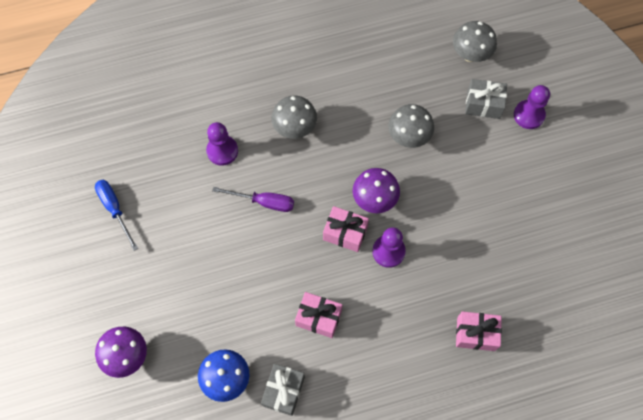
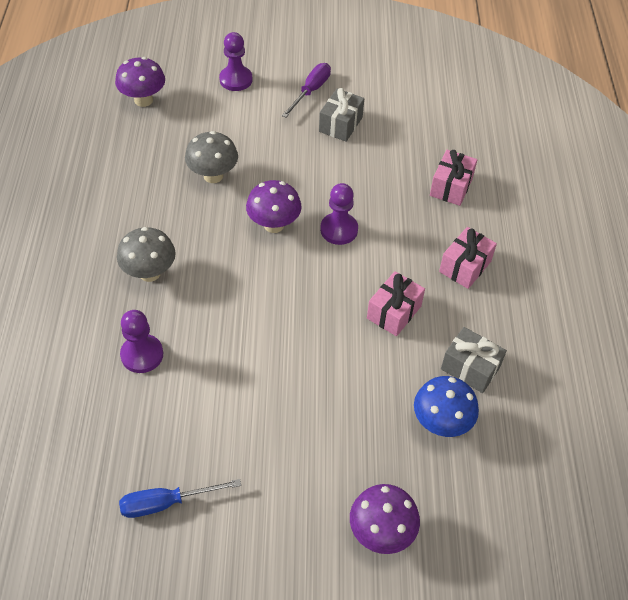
camera: 75 degrees left, 15 degrees down
(264, 202) = (231, 328): purple screwdriver -> purple screwdriver (311, 91)
(345, 233) = (302, 261): pink gift -> pink gift (465, 266)
(470, 55) = (143, 100): grey mushroom -> purple mushroom
(483, 104) = (206, 108): grey gift -> grey gift (340, 124)

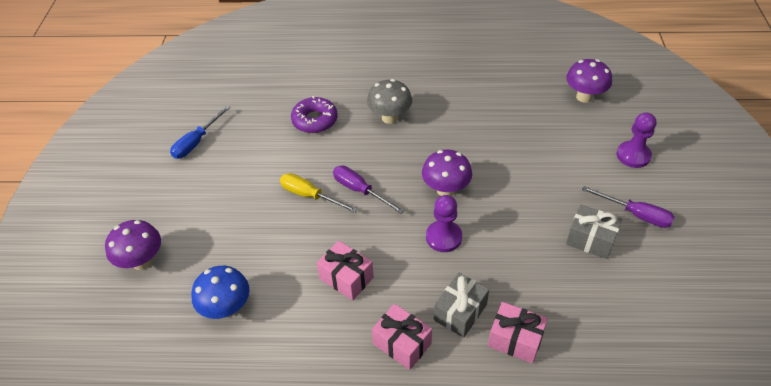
camera: 95 degrees right, 5 degrees down
(142, 355) = (315, 120): purple pawn -> purple donut
(166, 503) = (196, 142): blue screwdriver -> blue screwdriver turned 135 degrees counterclockwise
(213, 176) = (499, 147): grey mushroom -> none
(271, 302) = (360, 190): none -> purple screwdriver
(277, 352) = (310, 195): none -> yellow screwdriver
(470, 368) = (279, 337): grey gift -> grey gift (460, 312)

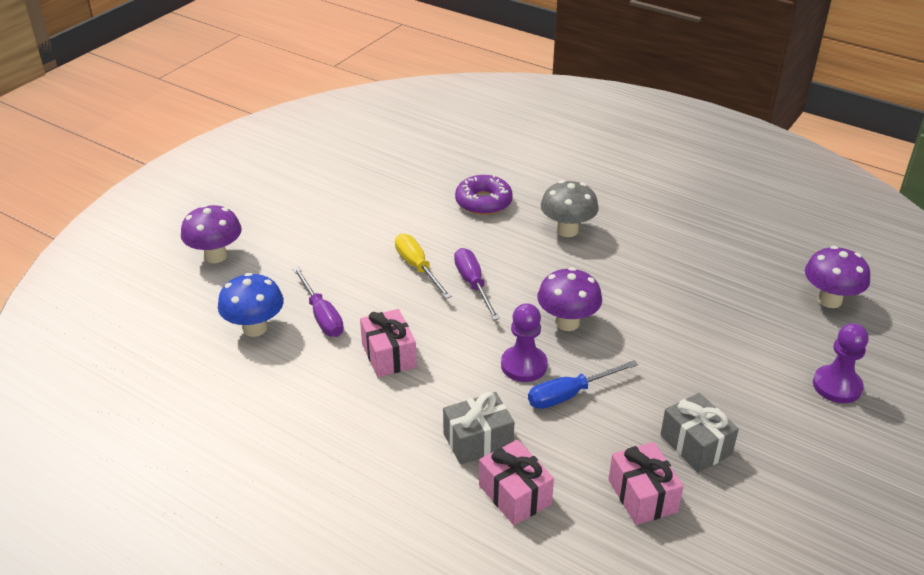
camera: 30 degrees right, 10 degrees down
(196, 142) = (349, 176): blue screwdriver -> blue screwdriver (569, 394)
(402, 344) = (392, 438): pink gift -> pink gift (642, 496)
(636, 214) = (780, 446): purple screwdriver -> purple screwdriver (321, 316)

